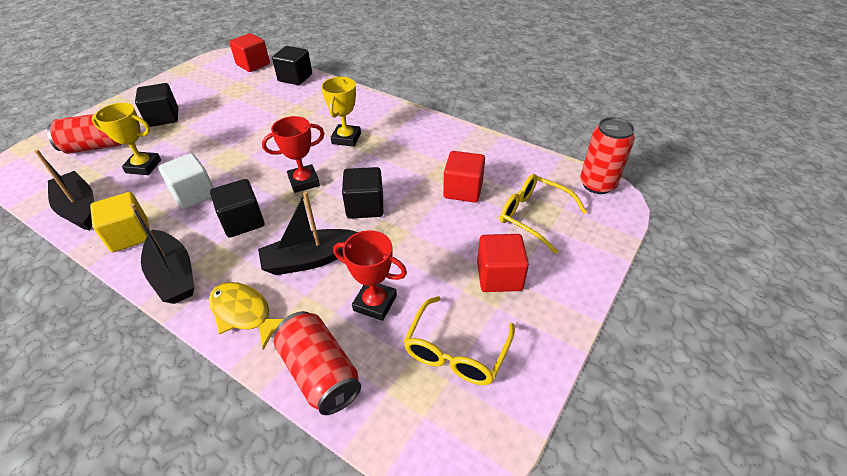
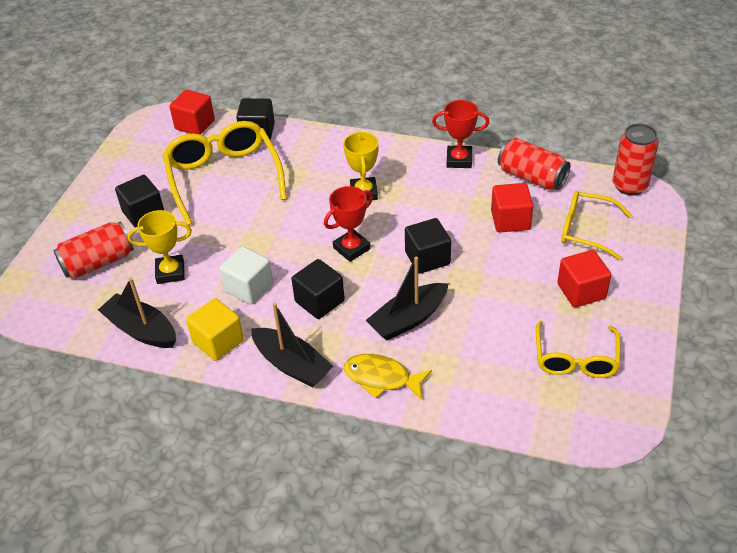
camera: 15 degrees left, 0 degrees up
(244, 104) = (224, 177): none -> yellow glasses
(320, 373) = (477, 404): red can -> red can (532, 177)
(375, 303) = (489, 340): red trophy -> red trophy (459, 160)

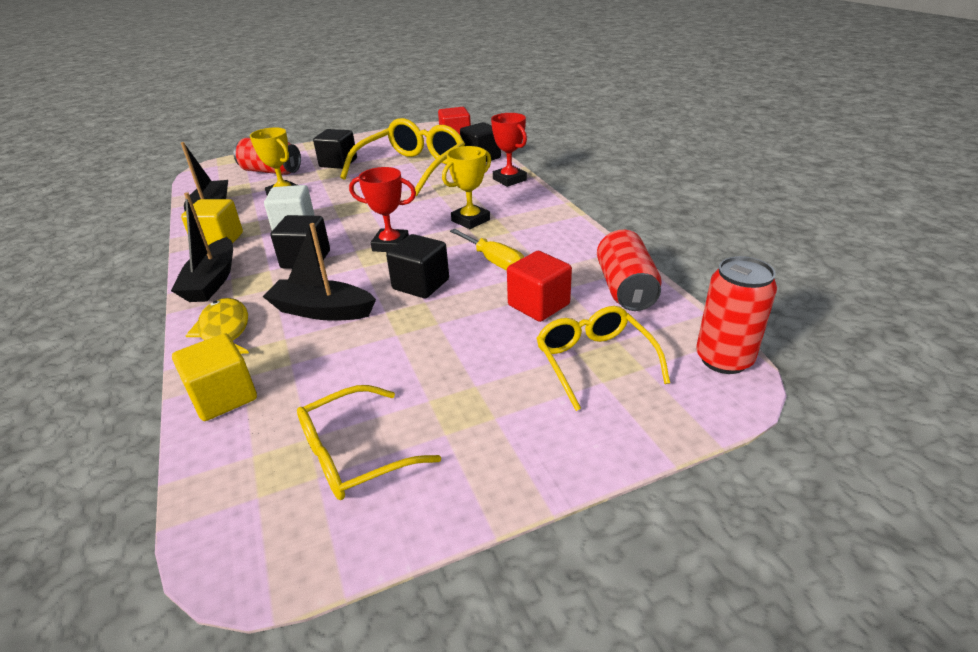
camera: 50 degrees right, 10 degrees down
(436, 211) = (493, 261): none -> yellow screwdriver
(459, 160) = (584, 241): red trophy -> red trophy (509, 179)
(465, 400) = (223, 397): none -> yellow cube
(581, 291) = (482, 404): red cube -> none

